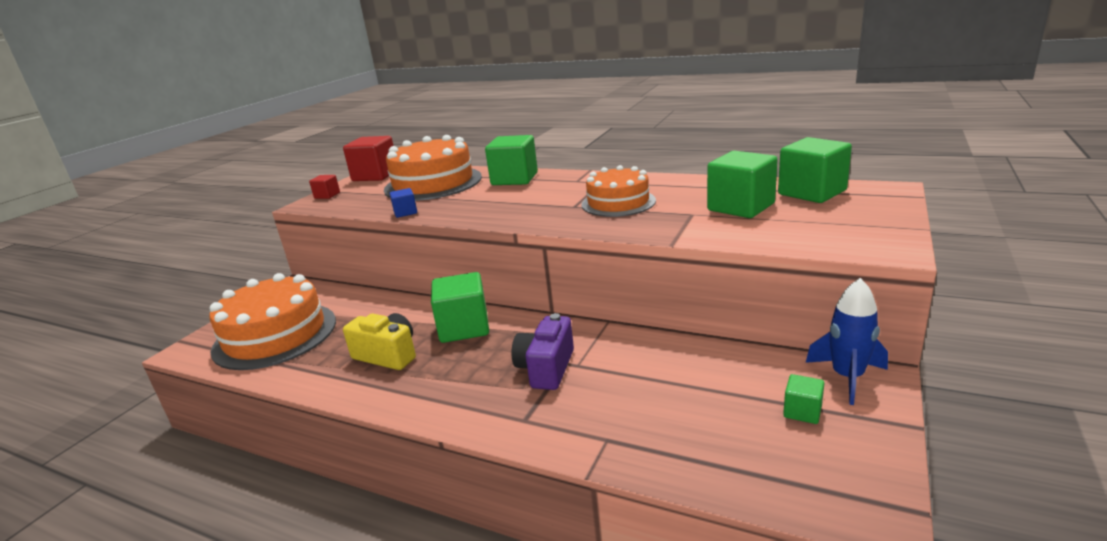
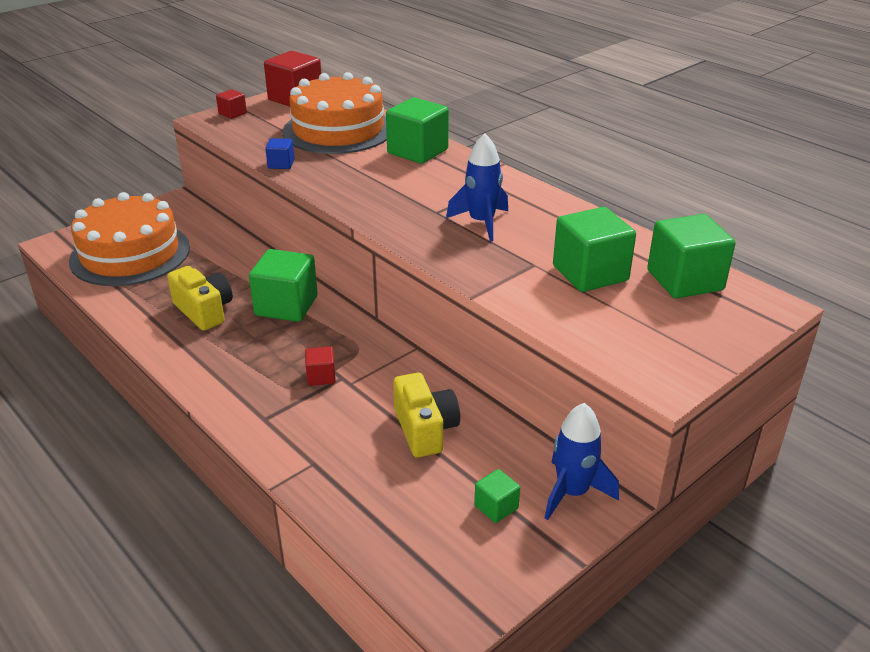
camera: 20 degrees right, 10 degrees up
(546, 368) = (321, 376): purple camera -> red cube
(618, 202) = (481, 222): orange cake -> blue rocket
(678, 376) = (425, 429): none -> yellow camera

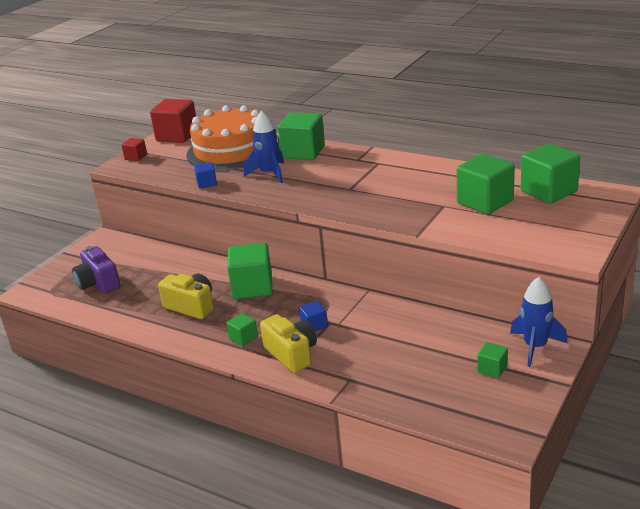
camera: 15 degrees left, 5 degrees down
(130, 254) = (98, 283): orange cake -> purple camera
(231, 368) = (243, 338): none -> green cube
(321, 376) = (314, 325): red cube -> blue cube
(425, 429) = (412, 337): yellow camera -> yellow camera (291, 354)
(481, 222) = (387, 188): blue rocket -> blue rocket (269, 174)

